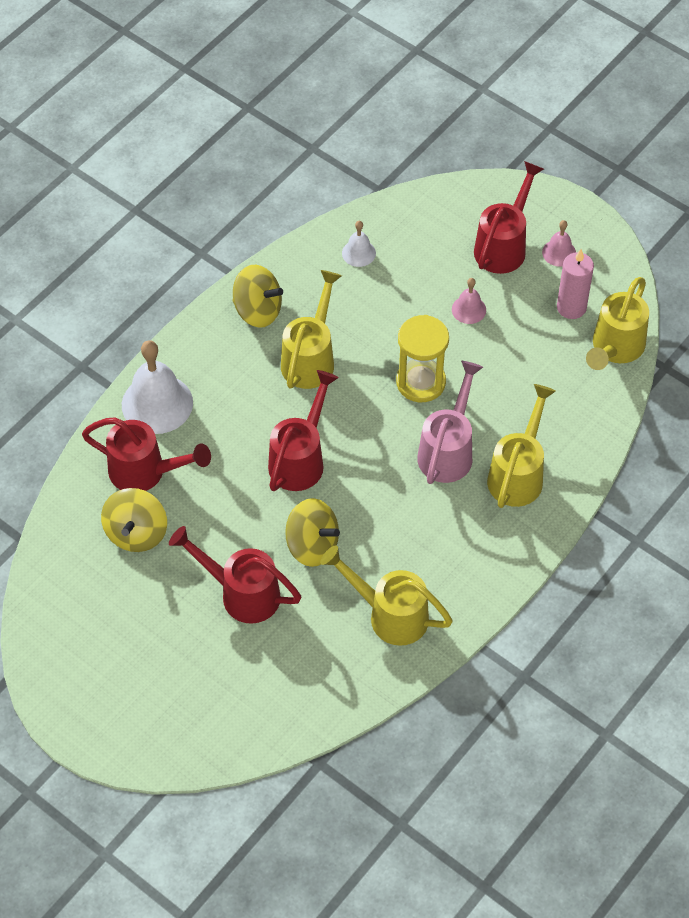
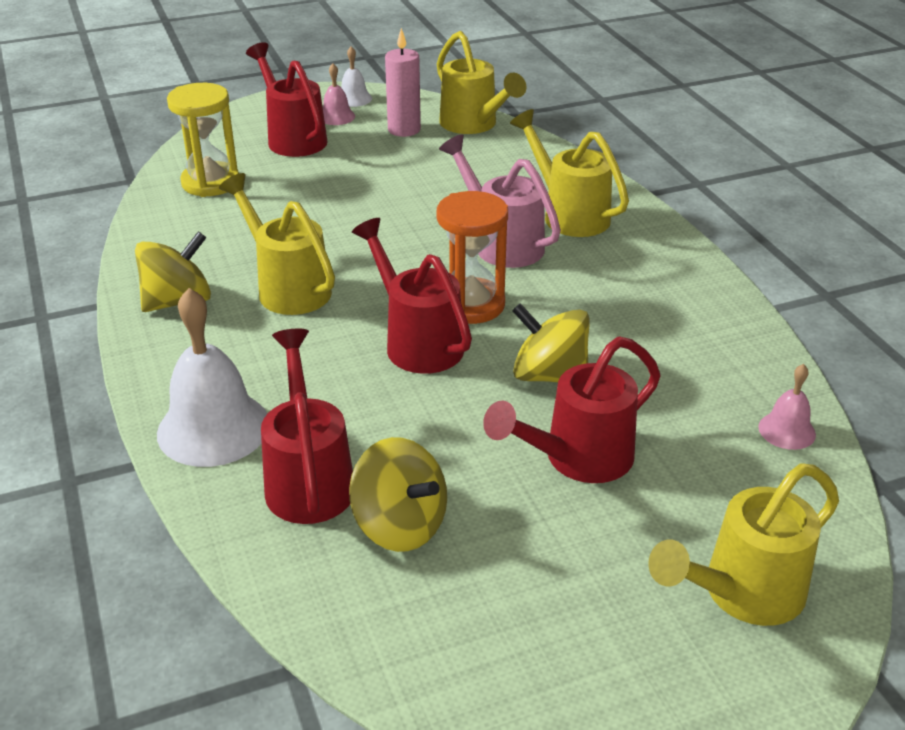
camera: 60 degrees left, 20 degrees down
(145, 472) = (308, 479): red watering can -> red watering can turned 60 degrees counterclockwise
(312, 545) = (549, 375): yellow spinning top -> yellow spinning top turned 120 degrees counterclockwise
(358, 253) = (192, 213): white bell -> white bell (354, 98)
(360, 468) = (471, 304): none -> orange hourglass
(390, 615) = (692, 352): yellow watering can -> yellow watering can (742, 594)
(420, 382) = (399, 231): yellow hourglass -> yellow hourglass (210, 182)
(469, 309) = (342, 177): pink bell -> pink bell (787, 430)

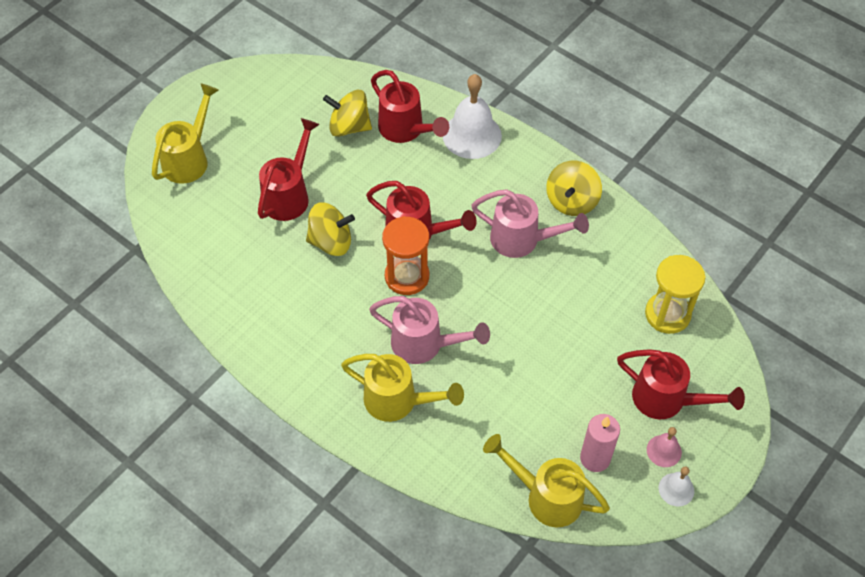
camera: 150 degrees right, 20 degrees up
(287, 287) = (522, 240): yellow watering can -> pink watering can
(787, 430) = (191, 260): pink bell -> none

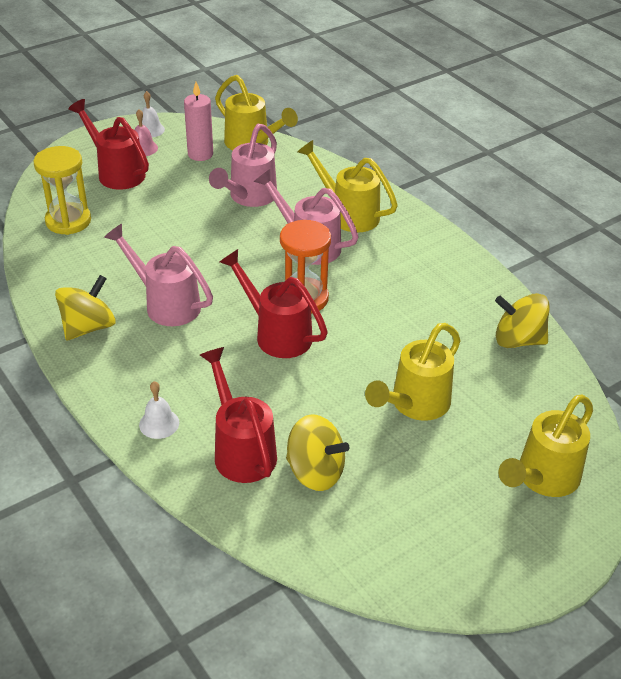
camera: 165 degrees left, 15 degrees down
(289, 195) = (415, 404): red watering can -> yellow watering can
(331, 242) = (376, 346): yellow spinning top -> yellow spinning top (518, 340)
(472, 135) = (159, 423): white bell -> white bell, size x0.50
(510, 399) = (249, 197): none -> pink watering can

